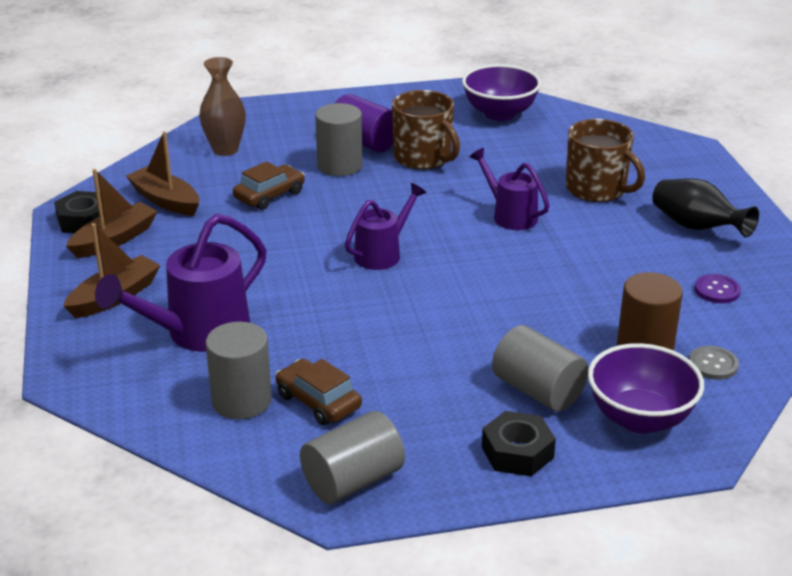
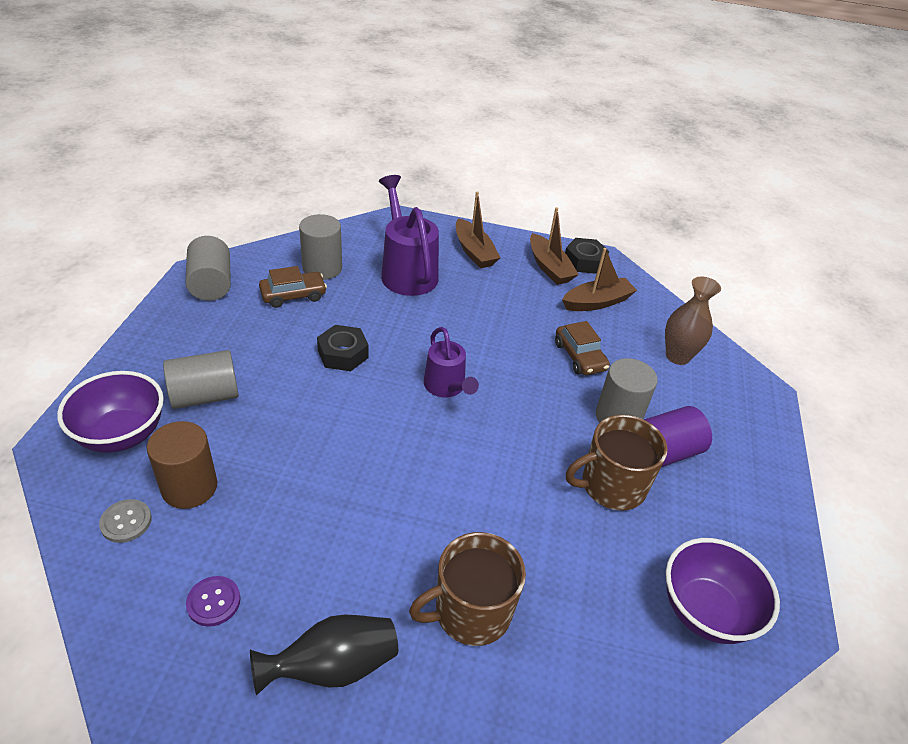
camera: 110 degrees right, 10 degrees up
(510, 215) = (459, 501): purple watering can -> none
(517, 452) = (160, 357): black nut -> black nut (343, 354)

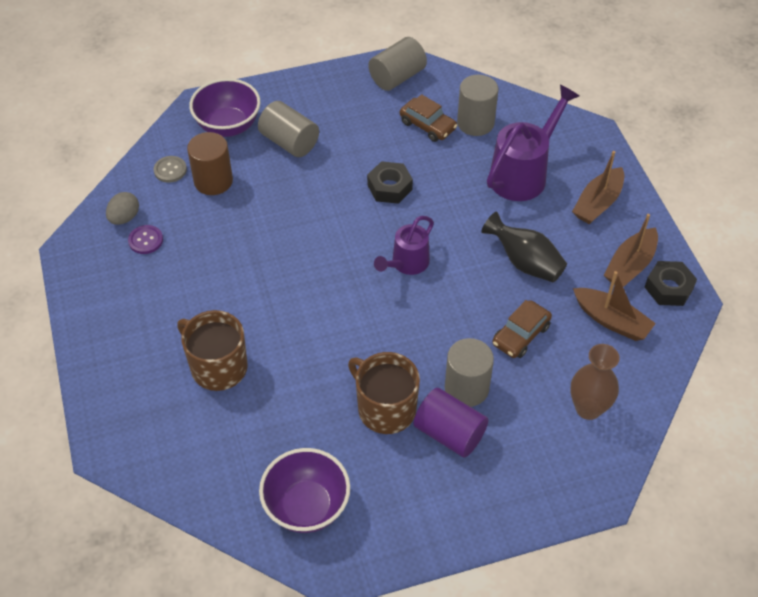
camera: 65 degrees right, 10 degrees up
(152, 610) = (124, 218): none -> grey egg
(333, 667) = (139, 316): black vase -> black vase (525, 262)

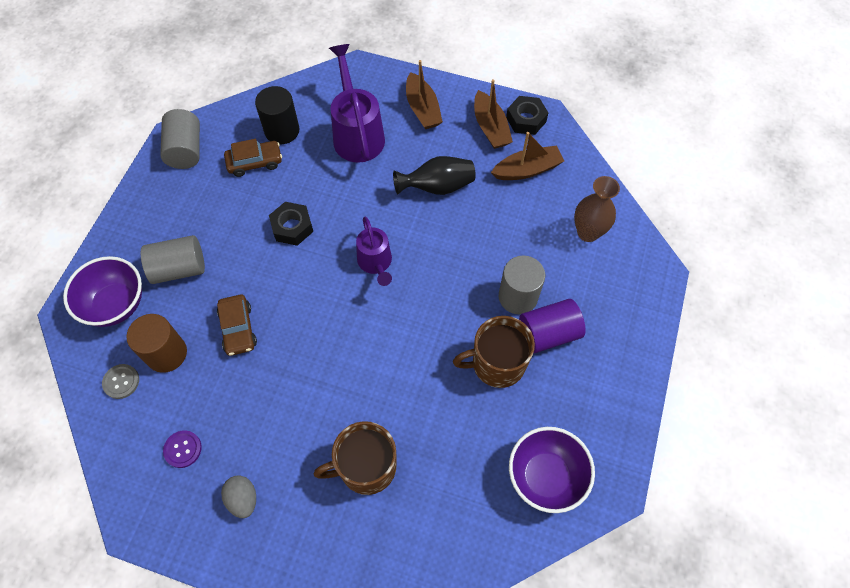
camera: 55 degrees left, 10 degrees up
(124, 218) = (140, 453): grey egg -> grey egg (243, 499)
(475, 123) = (282, 130): grey cylinder -> black cylinder
(520, 335) = (498, 232): brown car -> brown car (238, 329)

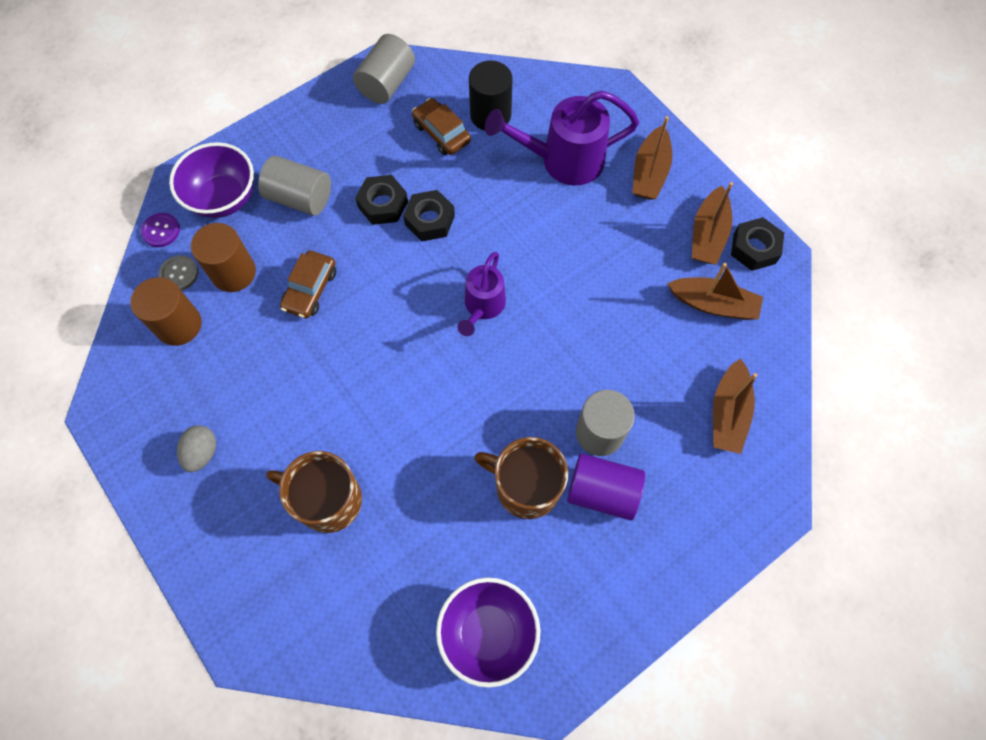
camera: 35 degrees right, 5 degrees up
(150, 419) = (179, 325): none -> brown cylinder
(183, 449) = (185, 371): purple button -> purple button (161, 231)
(248, 236) = (383, 204): none -> black nut
(255, 162) = (441, 133): brown car -> brown car turned 150 degrees counterclockwise
(357, 133) = (562, 160): purple watering can -> purple watering can turned 120 degrees counterclockwise
(437, 187) = (603, 265): black vase -> none
(588, 232) = (728, 413): brown vase -> brown boat

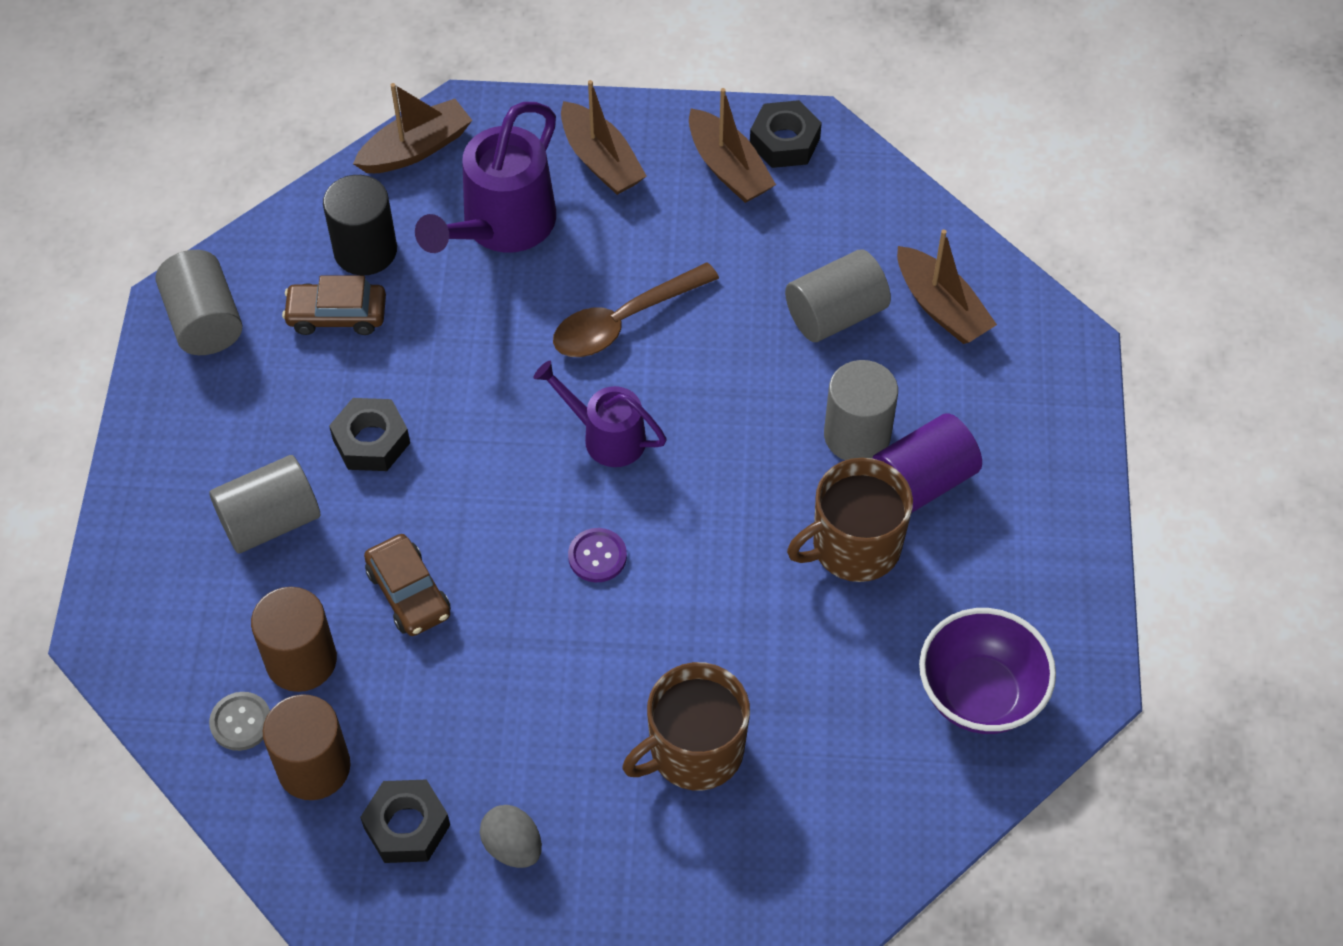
camera: 50 degrees left, 10 degrees down
(161, 231) = (155, 704): purple button -> purple button (597, 556)
(224, 198) = (182, 604): purple bowl -> none
(430, 220) = (442, 409): black nut -> black nut (407, 826)
(482, 307) = (605, 436): purple watering can -> purple watering can turned 150 degrees clockwise
(562, 260) = (624, 320): none -> brown spoon
(668, 360) = (835, 314): none -> grey cylinder
(713, 304) = (811, 226): brown boat -> brown boat (416, 148)

